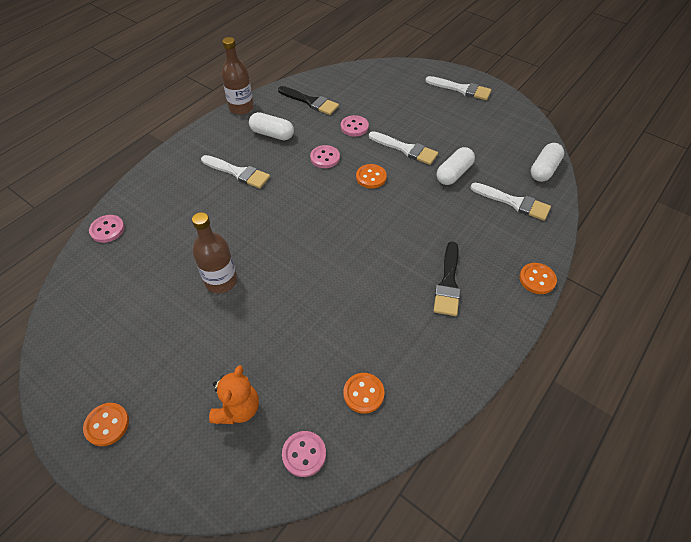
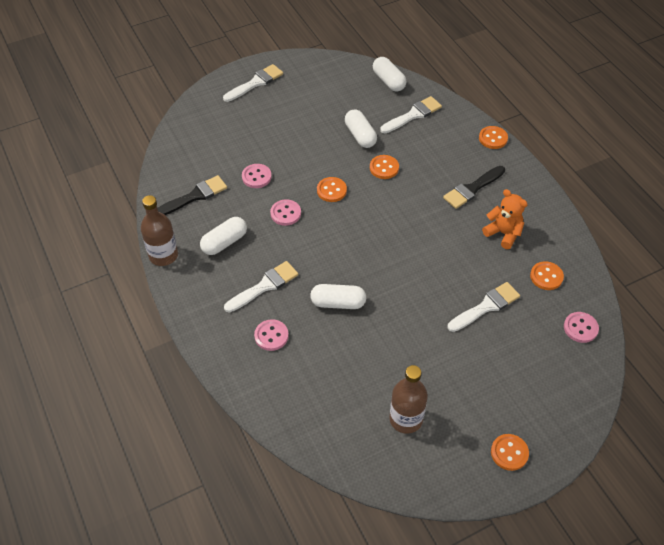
camera: 65 degrees left, 0 degrees up
(107, 229) = (282, 416): pink button -> pink button (271, 336)
(221, 281) = (397, 336): brown bottle -> brown bottle (406, 419)
(238, 409) = (529, 358): orange teddy bear -> orange teddy bear (503, 233)
(242, 225) = (338, 303): none -> white capsule
(406, 149) = (311, 153): white brush -> white brush (486, 306)
(425, 204) = (384, 168): none -> orange button
(448, 283) = (472, 189): black brush -> black brush turned 105 degrees clockwise

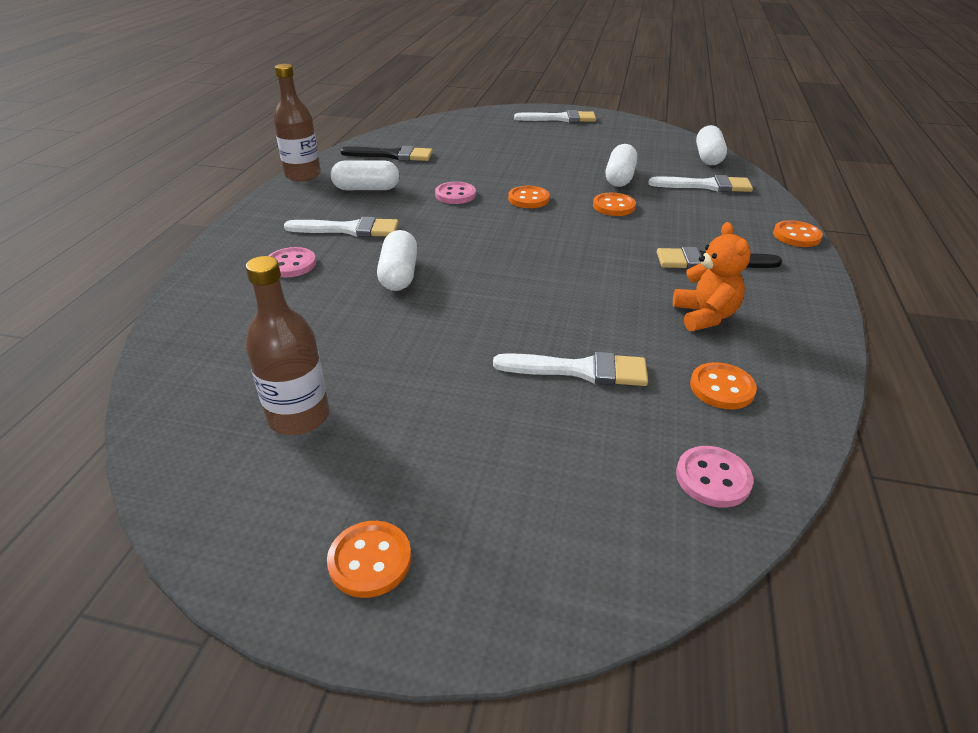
camera: 40 degrees right, 15 degrees down
(256, 177) = (467, 165): pink button -> none
(338, 303) = (399, 275): white capsule -> white capsule turned 45 degrees clockwise

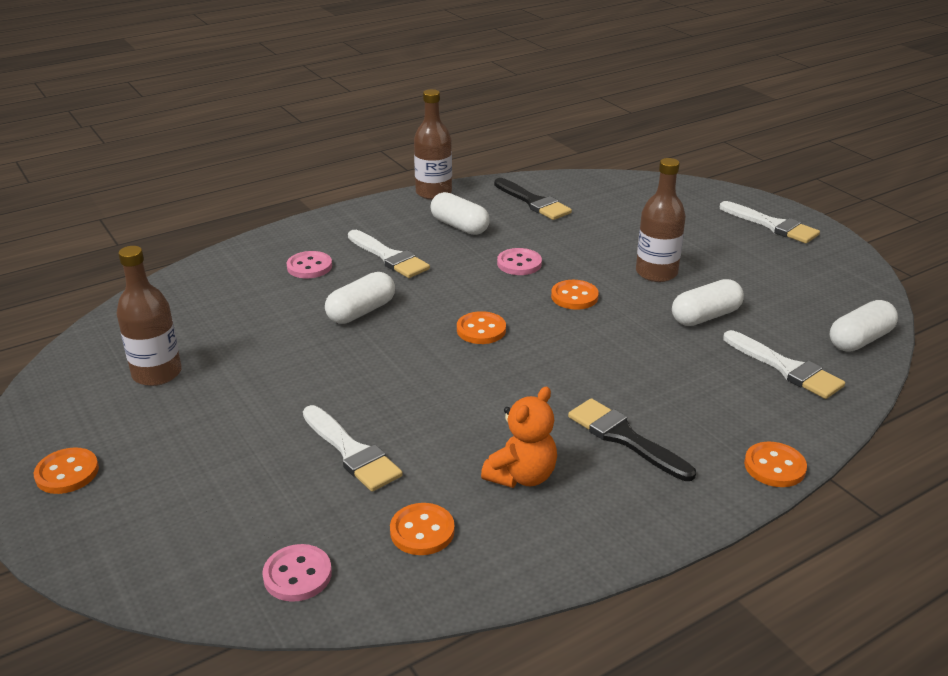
camera: 45 degrees right, 5 degrees down
(549, 166) = (656, 273): none -> brown bottle
(613, 206) = (640, 341): orange button -> orange button (481, 330)

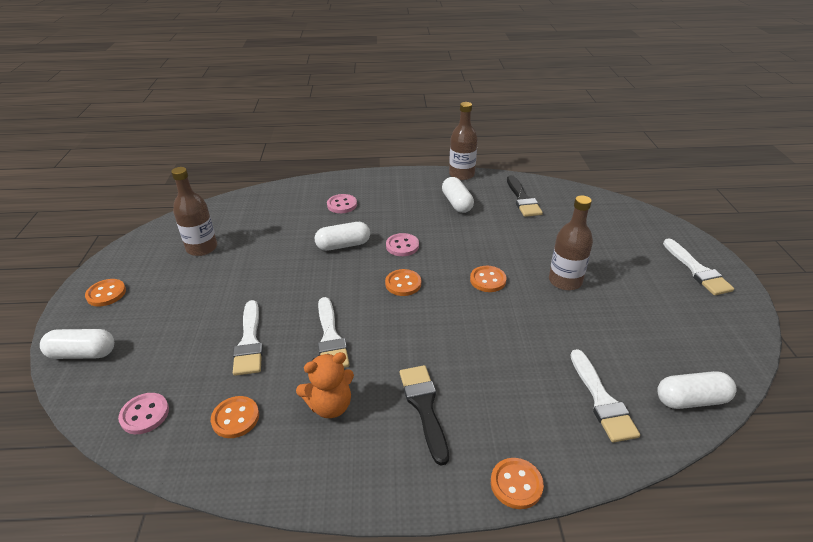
camera: 30 degrees right, 5 degrees up
(389, 257) = (393, 212): white brush -> white brush (330, 338)
(519, 263) = (472, 242): pink button -> pink button (402, 246)
(705, 316) = (573, 330): white capsule -> white capsule (83, 353)

